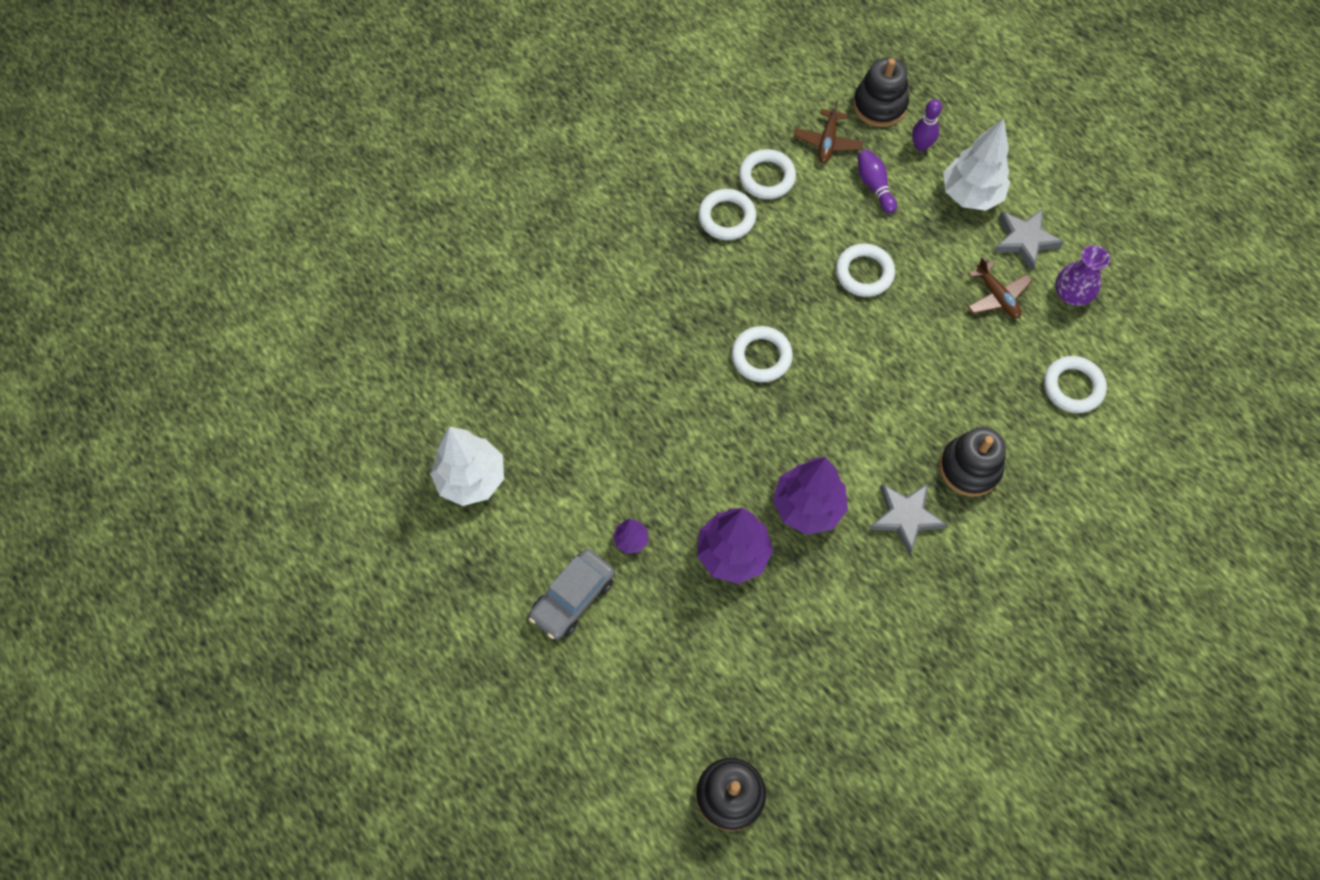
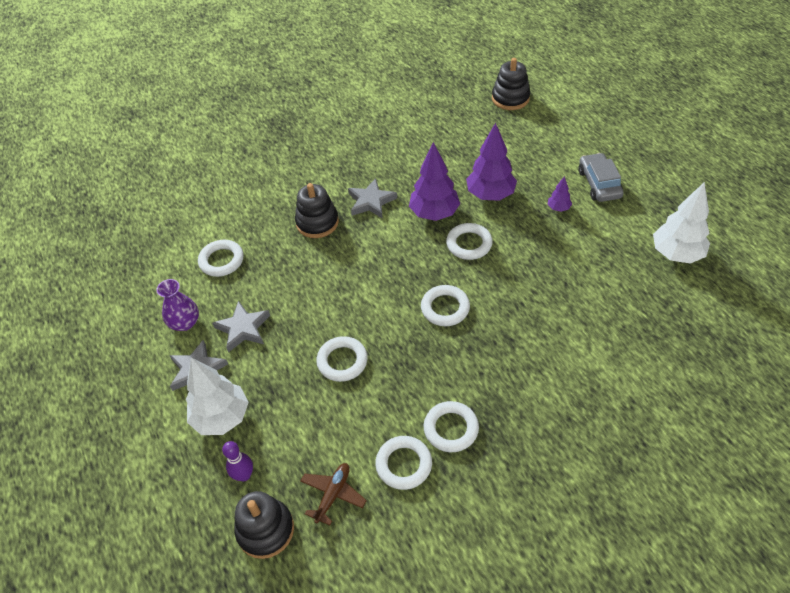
camera: 165 degrees left, 15 degrees down
(573, 597) = (599, 184): grey car -> grey car turned 60 degrees counterclockwise
(748, 458) = (469, 244): none -> white ring
(874, 186) = (304, 440): purple bowling pin -> none
(997, 296) = (243, 328): brown plane -> grey star

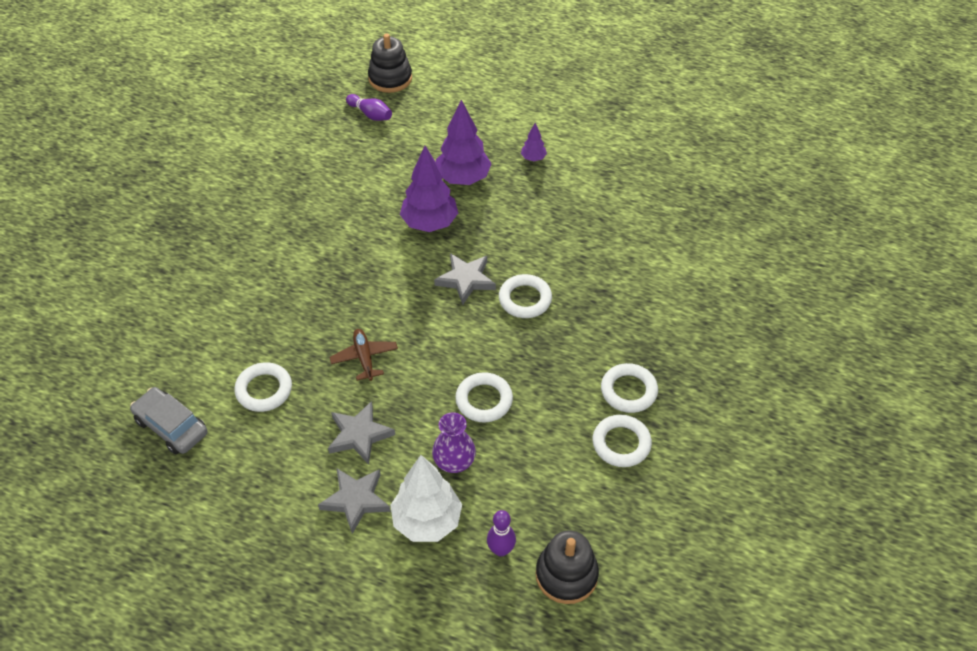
camera: 45 degrees left, 0 degrees up
(185, 323) = (293, 469): purple vase -> purple vase (454, 461)
(317, 222) = (324, 296): black stacking toy -> none
(333, 494) = (591, 507): brown plane -> brown plane (364, 358)
(371, 201) = (357, 246): grey star -> grey star (466, 280)
(469, 244) = (489, 232): white ring -> none
(471, 116) = (370, 114): none -> purple bowling pin
(599, 184) = (546, 119): grey car -> grey car (171, 426)
(676, 254) = (660, 145): white tree -> none

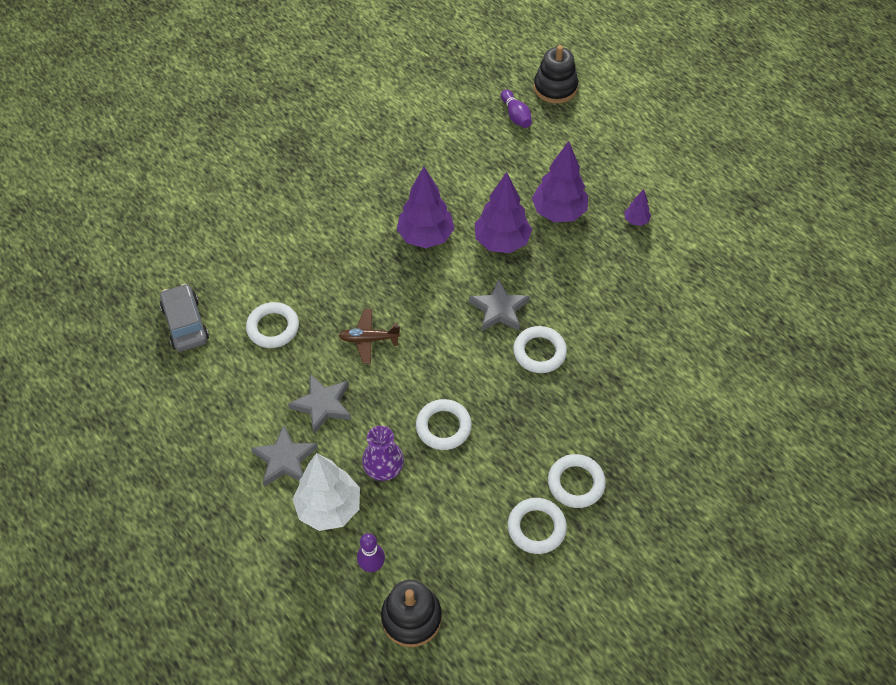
camera: 30 degrees right, 5 degrees up
(357, 248) = (425, 236): none -> purple tree
(364, 358) = (369, 339): brown plane -> brown plane turned 105 degrees counterclockwise

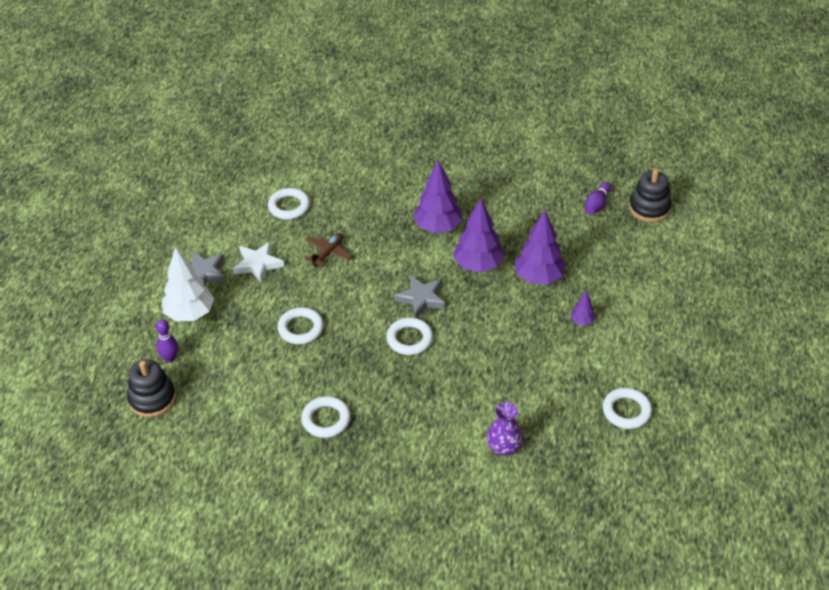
camera: 50 degrees right, 10 degrees down
(185, 323) = (251, 169): grey car -> none
(322, 405) = (258, 264): grey star -> white star
(369, 339) = (328, 253): brown plane -> brown plane turned 75 degrees clockwise
(384, 468) = (242, 320): purple vase -> purple vase (504, 447)
(536, 528) = (272, 420): white ring -> white ring (626, 411)

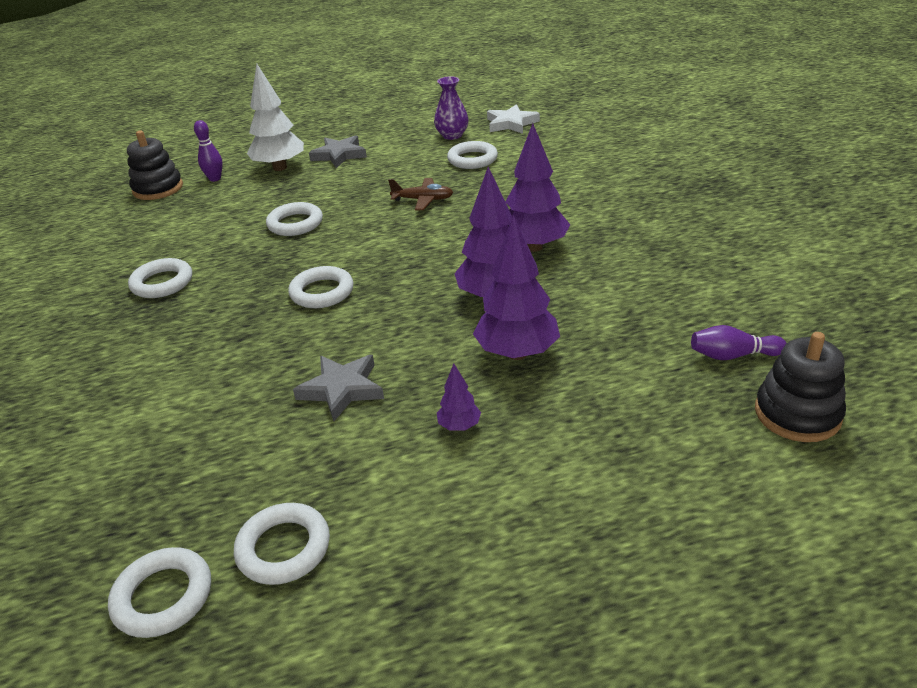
camera: 65 degrees right, 10 degrees down
(258, 264) = (373, 173): white star -> white star (511, 123)
(421, 298) = (398, 277): grey star -> grey star (342, 389)
(504, 447) = (157, 432): purple vase -> purple vase (452, 135)
(632, 462) = (163, 596): none -> white ring

